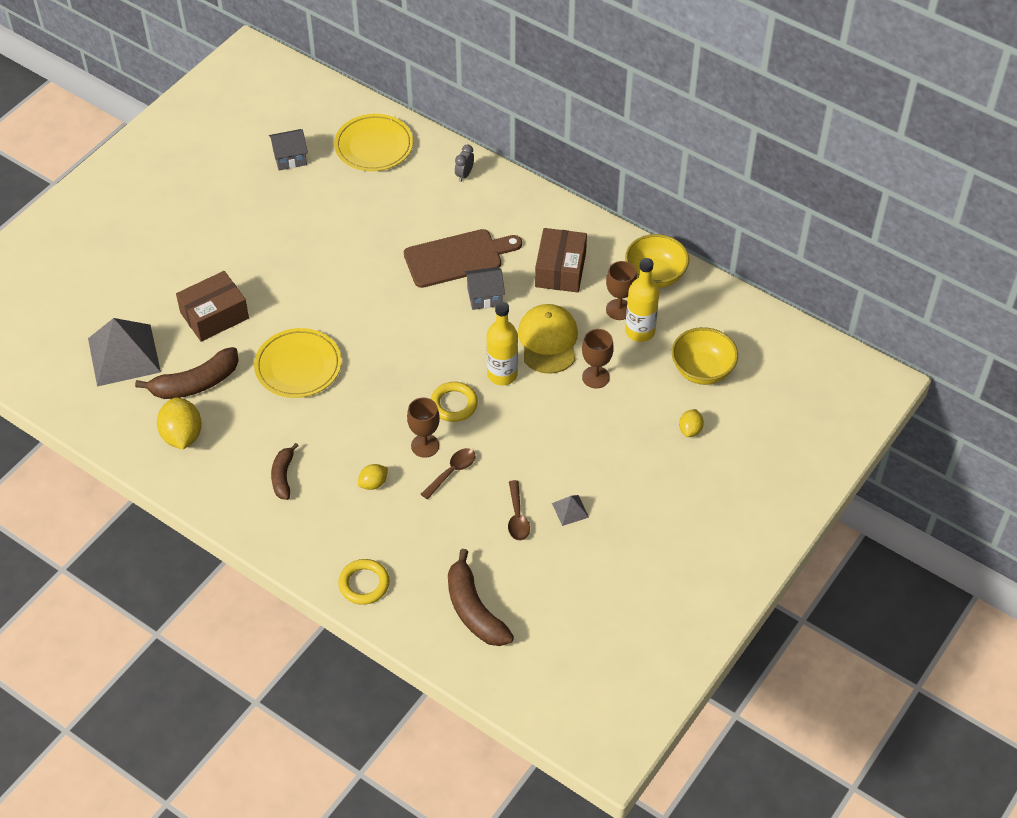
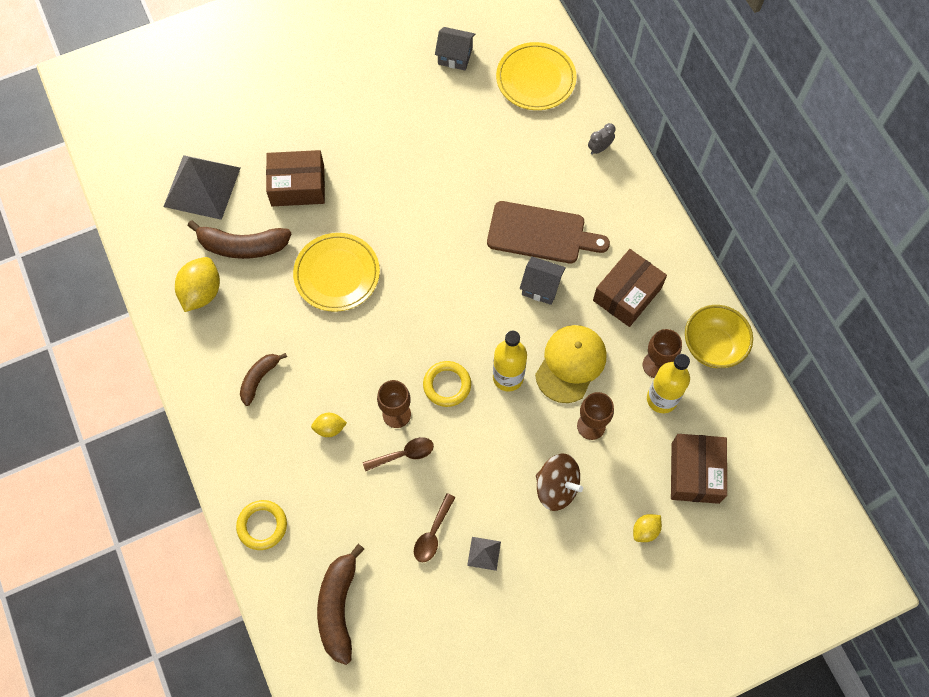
camera: 30 degrees right, 15 degrees up
(597, 434) = (556, 487): none -> brown spinning top
(702, 370) = (695, 473): yellow bowl -> brown box

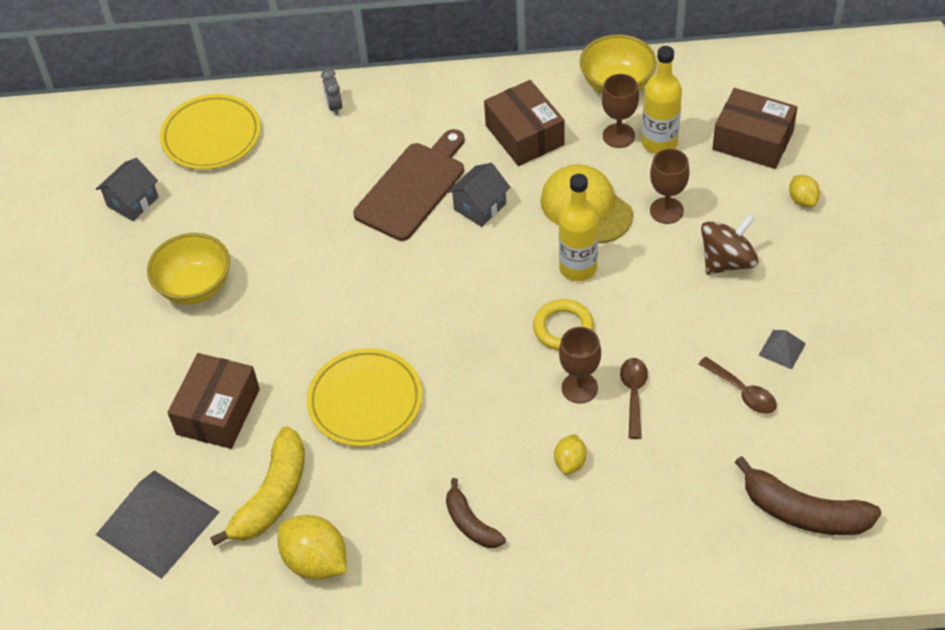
camera: 65 degrees left, 15 degrees down
(243, 246) = (272, 496): brown banana -> yellow banana
(262, 526) = (672, 570): yellow ring -> none
(395, 128) = (195, 287): none -> yellow bowl

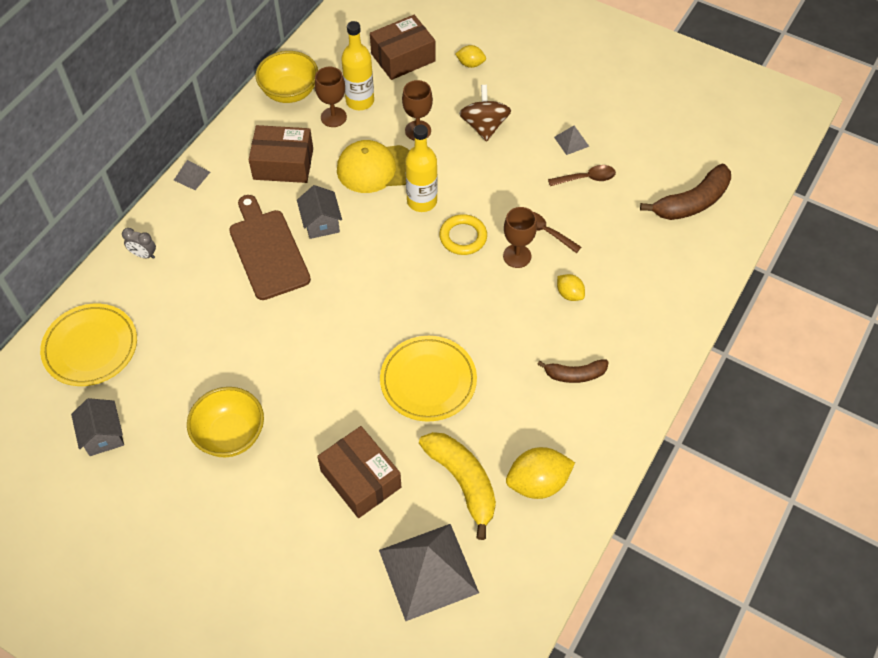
camera: 60 degrees left, 5 degrees up
(450, 81) = (192, 176): none -> grey pyramid

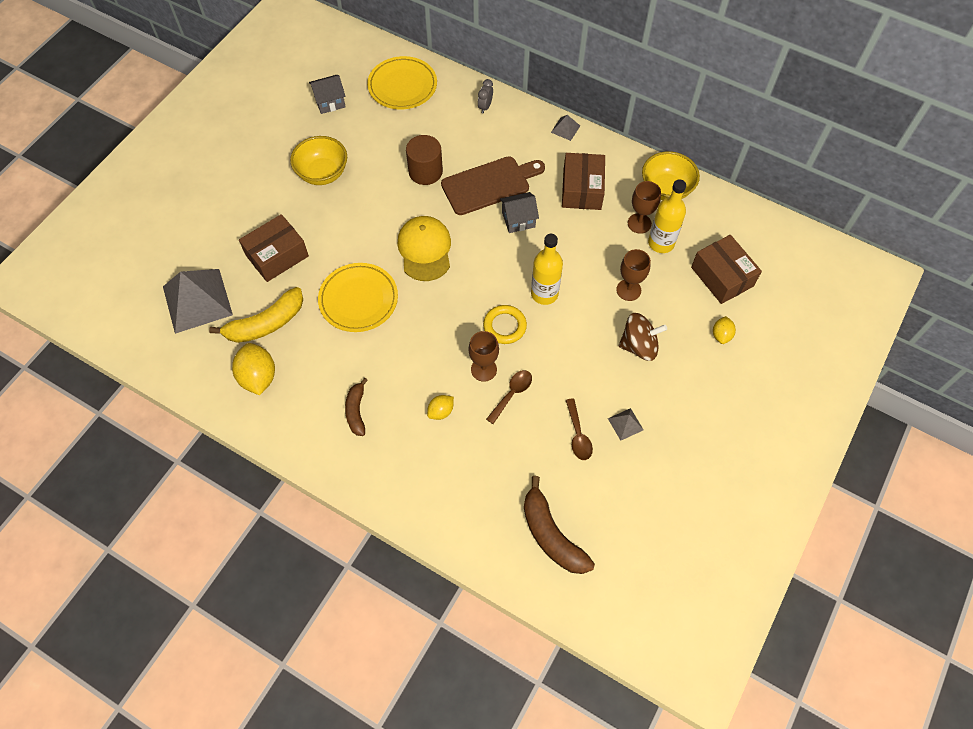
camera: 90 degrees right, 5 degrees up
(240, 317) = (425, 171): none -> brown cylinder
(376, 168) = (581, 258): yellow cap -> yellow cap (425, 250)

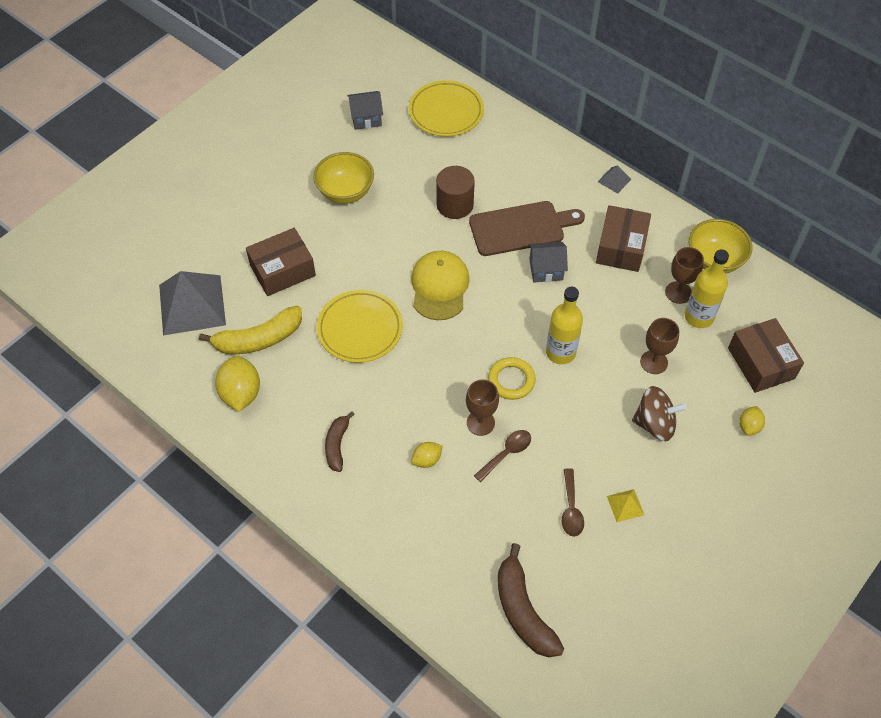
camera: 10 degrees right, 5 degrees down
(485, 107) = (531, 145): grey clock -> none
(625, 424) = (625, 505): grey pyramid -> yellow pyramid

